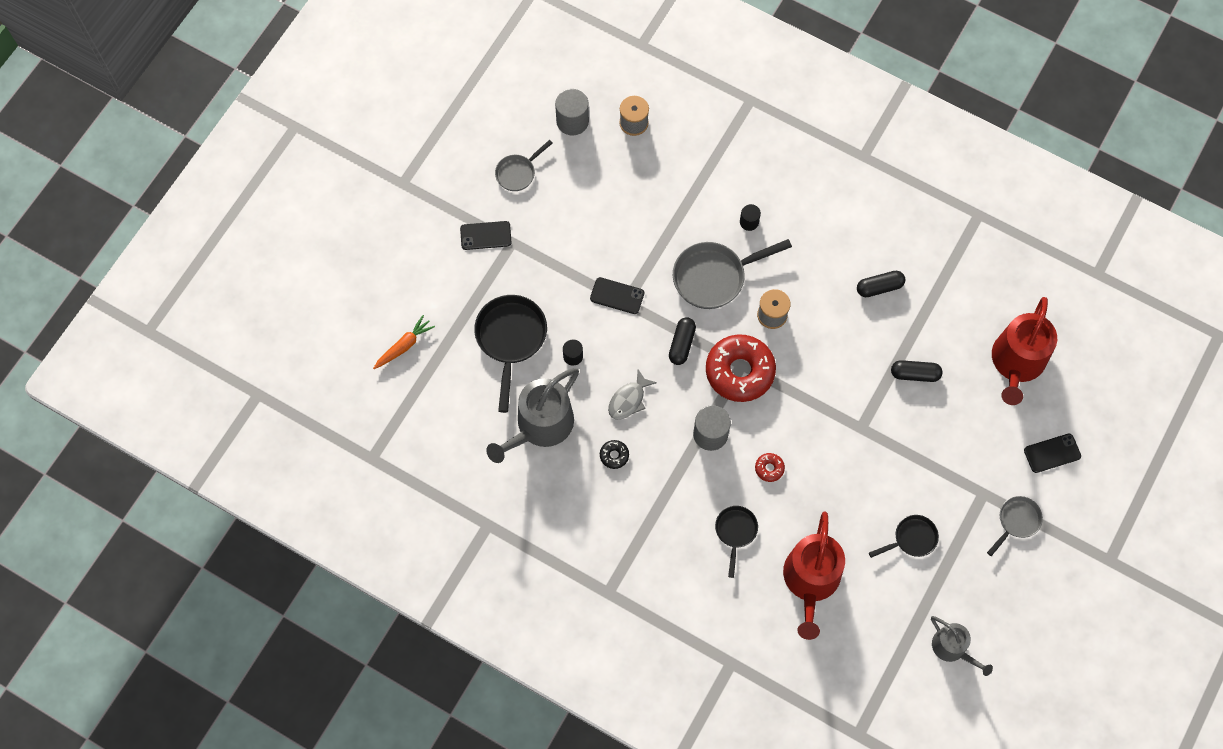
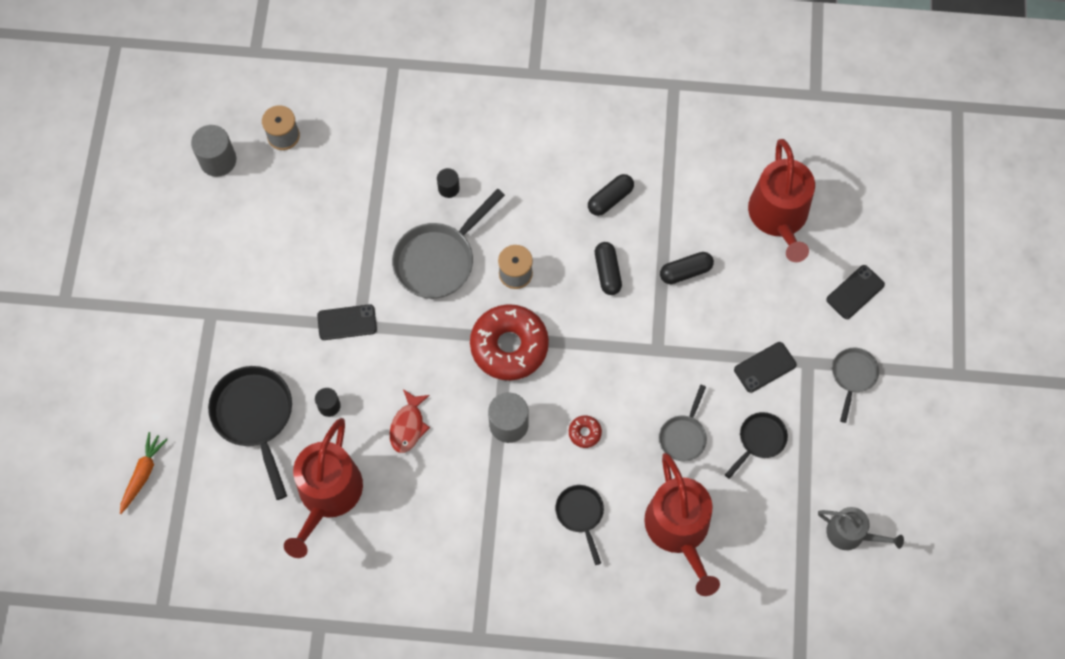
camera: 25 degrees left, 0 degrees up
(485, 235) = (179, 319): black phone -> black phone (765, 367)
(518, 173) = (184, 238): grey pan -> grey pan (683, 436)
(540, 426) = (327, 495): grey watering can -> red watering can
(614, 455) = (419, 491): black donut -> none
(628, 400) = (408, 426): grey fish -> red fish
(681, 344) = (437, 344): black capsule -> black capsule (607, 272)

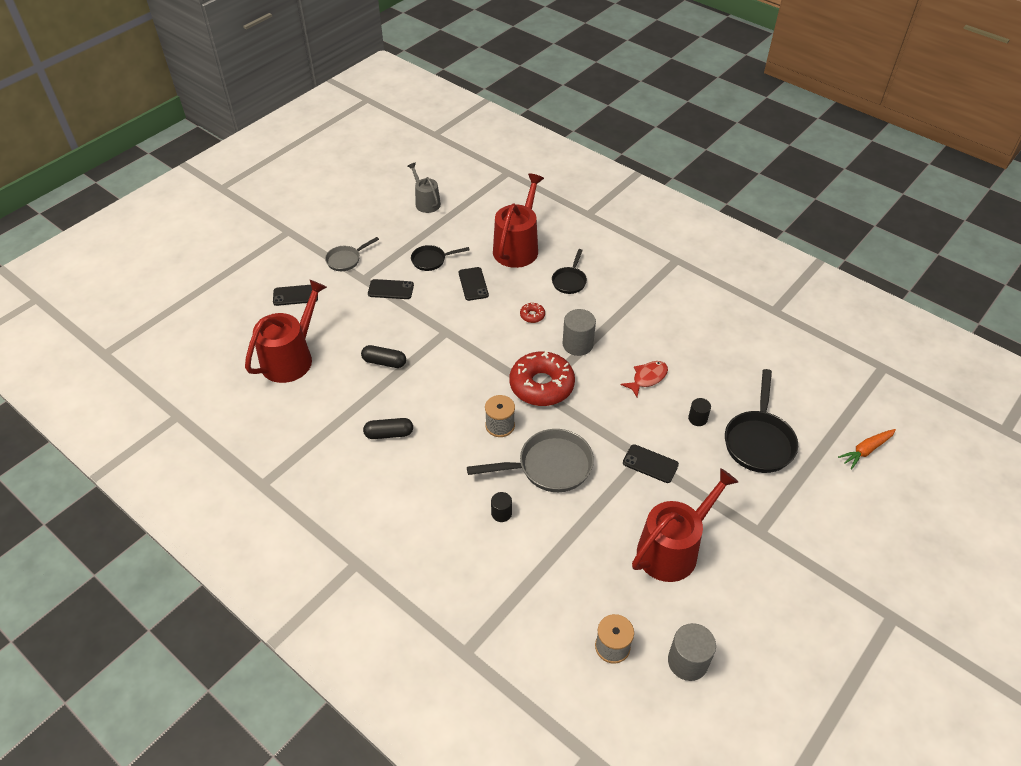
camera: 145 degrees left, 20 degrees down
(327, 495) = (730, 370): red watering can -> red watering can (673, 549)
(607, 272) = (435, 390): black capsule -> none
(683, 436) = (473, 284): grey pan -> black phone

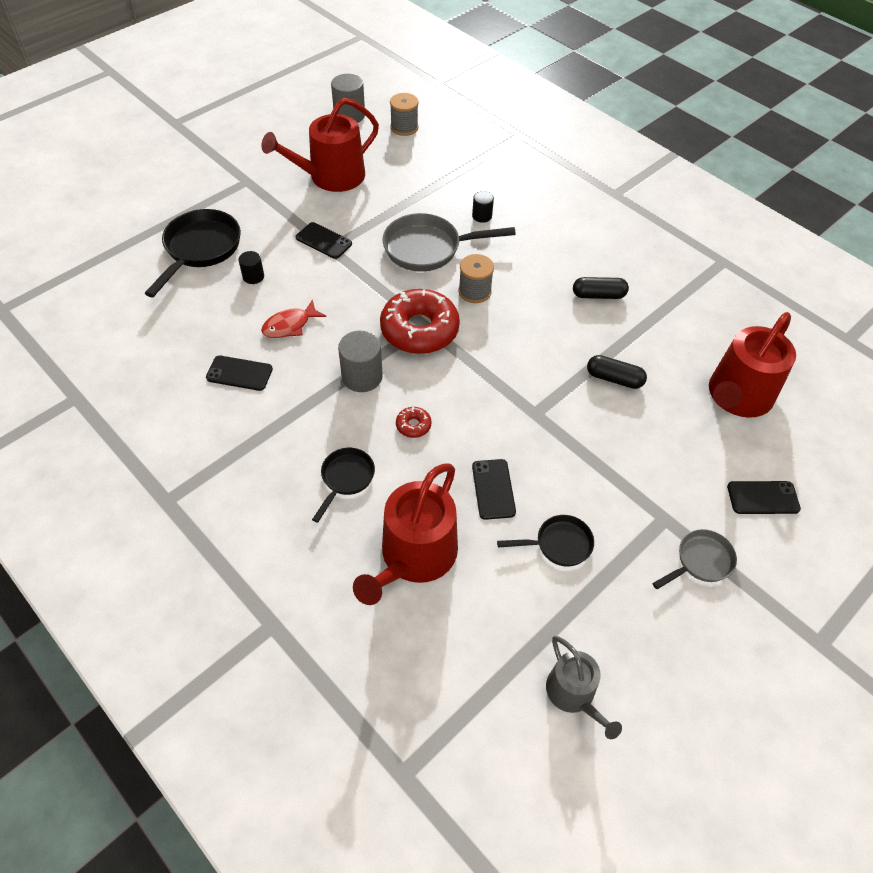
camera: 175 degrees left, 5 degrees up
(391, 289) = (619, 493): black phone -> black phone (239, 373)
(866, 450) = (96, 231): orange carrot -> none

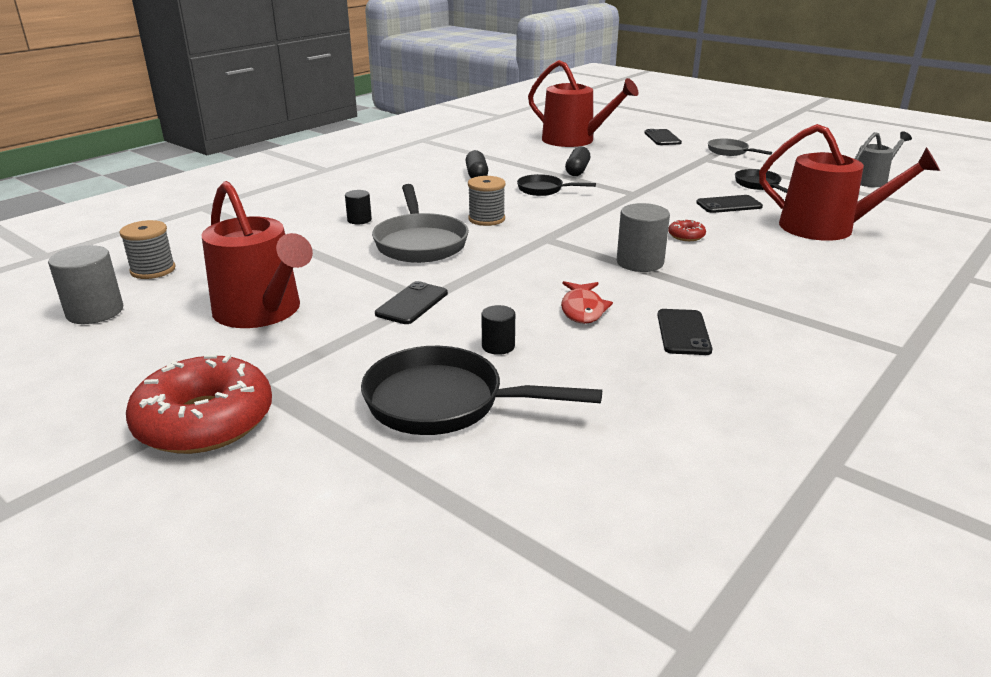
camera: 95 degrees left, 25 degrees down
(290, 325) = (582, 309): red fish -> red fish turned 45 degrees clockwise
(346, 478) = (776, 260): black pan -> black pan (544, 190)
(419, 330) = (555, 240): red donut -> red donut (205, 421)

